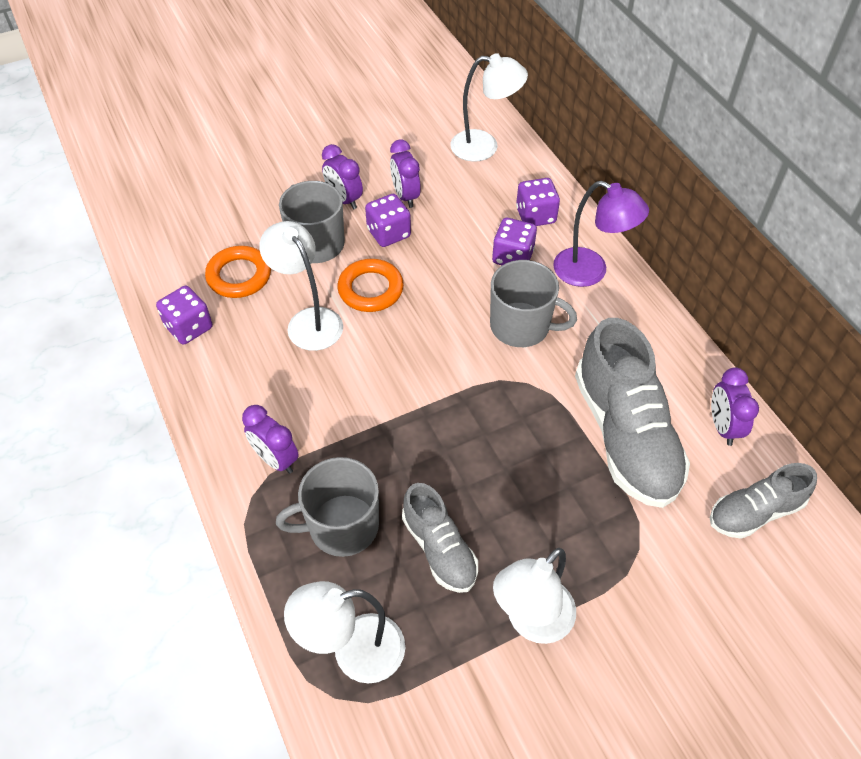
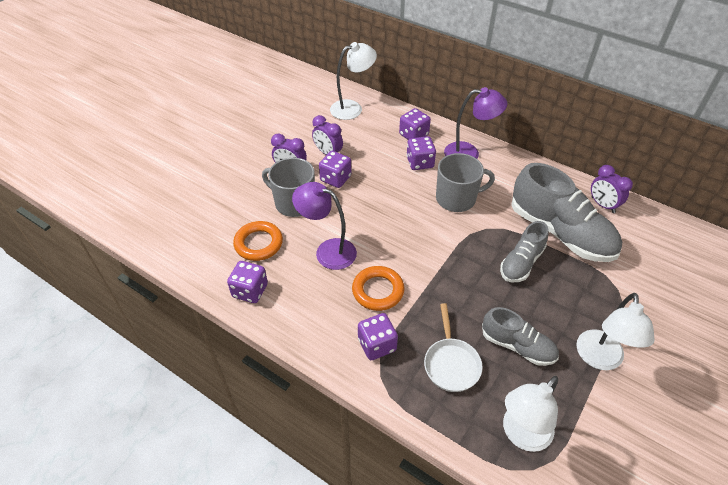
camera: 30 degrees left, 5 degrees down
(276, 459) = (377, 345): purple clock -> purple dice
(308, 321) = (328, 251): white lamp -> purple lamp
(342, 526) = (451, 363): grey mug -> white pan
(370, 289) = (351, 215): orange ring -> orange ring (378, 291)
(755, 512) = (654, 241): grey shoe -> grey shoe (521, 263)

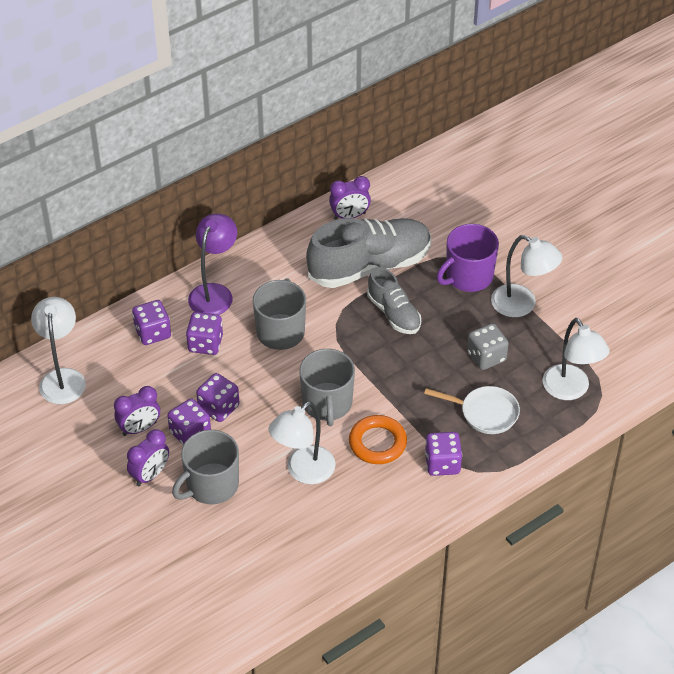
camera: 70 degrees left, 0 degrees up
(250, 291) = (328, 557): purple dice -> purple dice (218, 407)
(258, 243) = (261, 535): orange ring -> none
(328, 251) = (303, 471): purple lamp -> white lamp
(401, 246) = (327, 404): none -> grey mug
(517, 346) = (486, 357): grey shoe -> grey dice
(602, 305) = (468, 276): none -> purple mug

